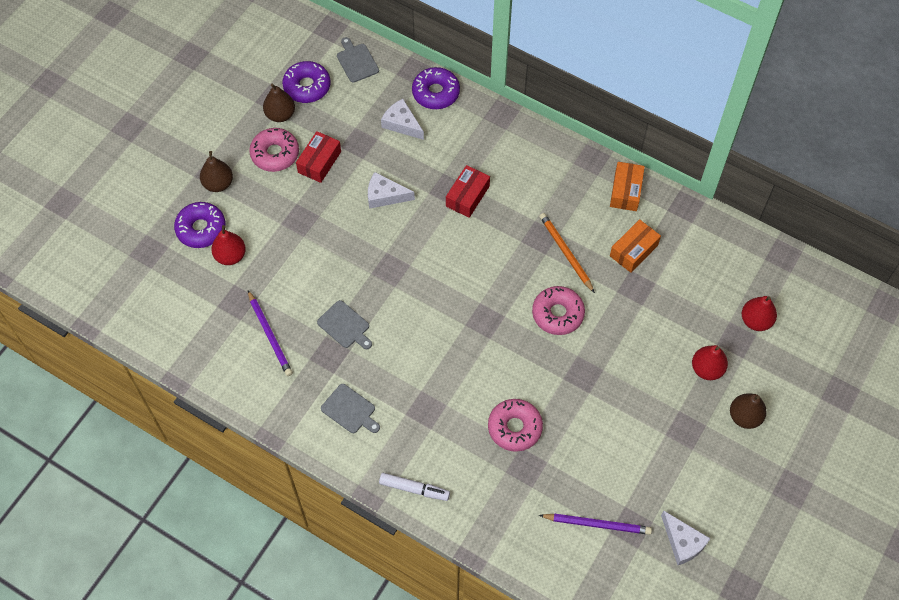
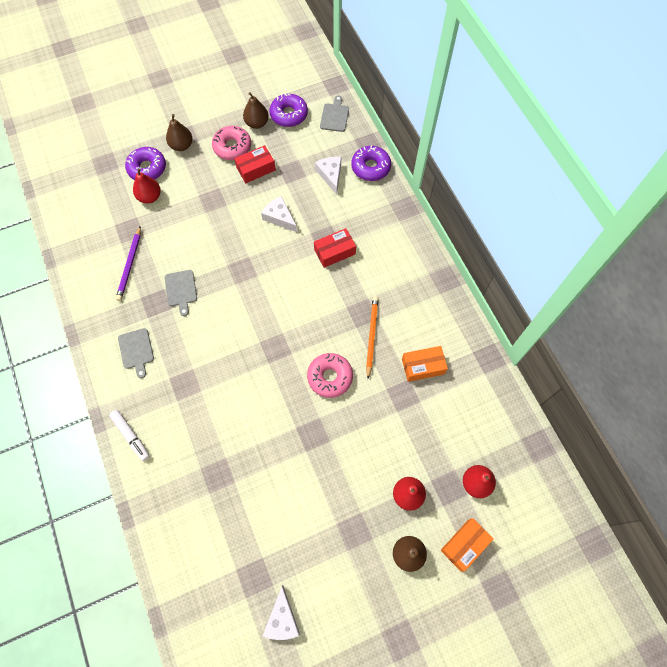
camera: 35 degrees right, 5 degrees up
(514, 428) = (233, 440): pink donut -> none
(597, 524) = (232, 556): purple pencil -> none
(626, 191) = (452, 318): orange box -> orange box (464, 545)

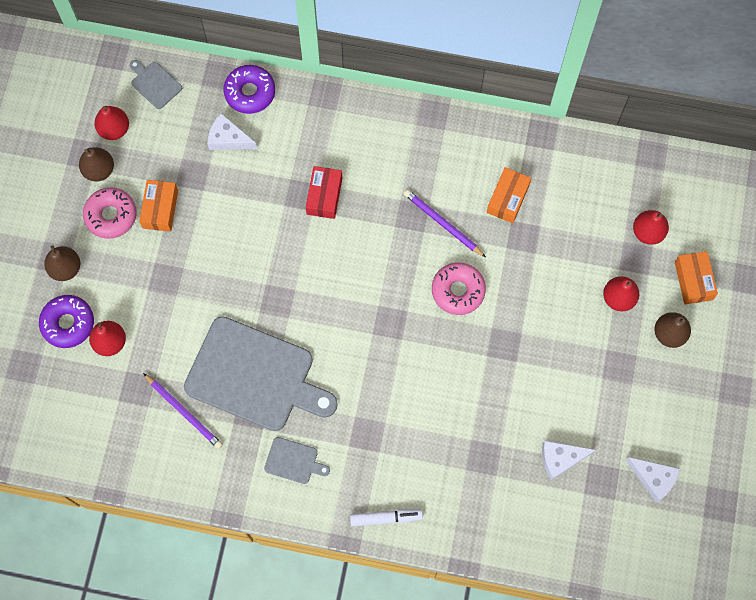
camera: 55 degrees left, 5 degrees up
(181, 290) = (255, 376): grey cutting board -> grey cutting board, size x2.39
(256, 169) = (160, 209): red box -> orange box
(279, 217) = (241, 223): white cheese -> white cheese (561, 459)
(289, 114) = (114, 129): purple donut -> red pear
(371, 336) = (443, 224): orange pencil -> purple pencil

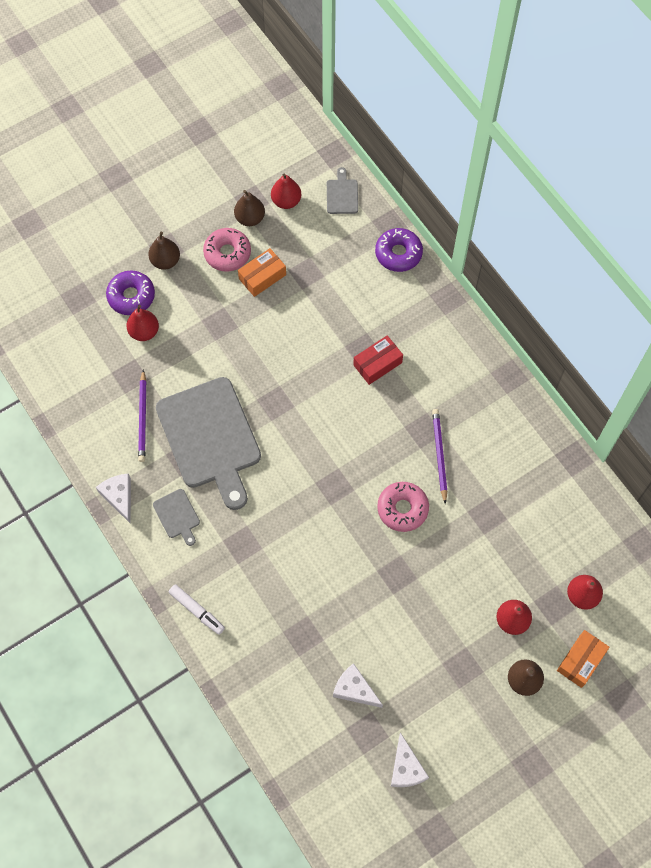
camera: 45 degrees right, 5 degrees down
(228, 138) = (353, 270): white cheese -> white cheese (119, 496)
(508, 199) = (503, 480): orange box -> none

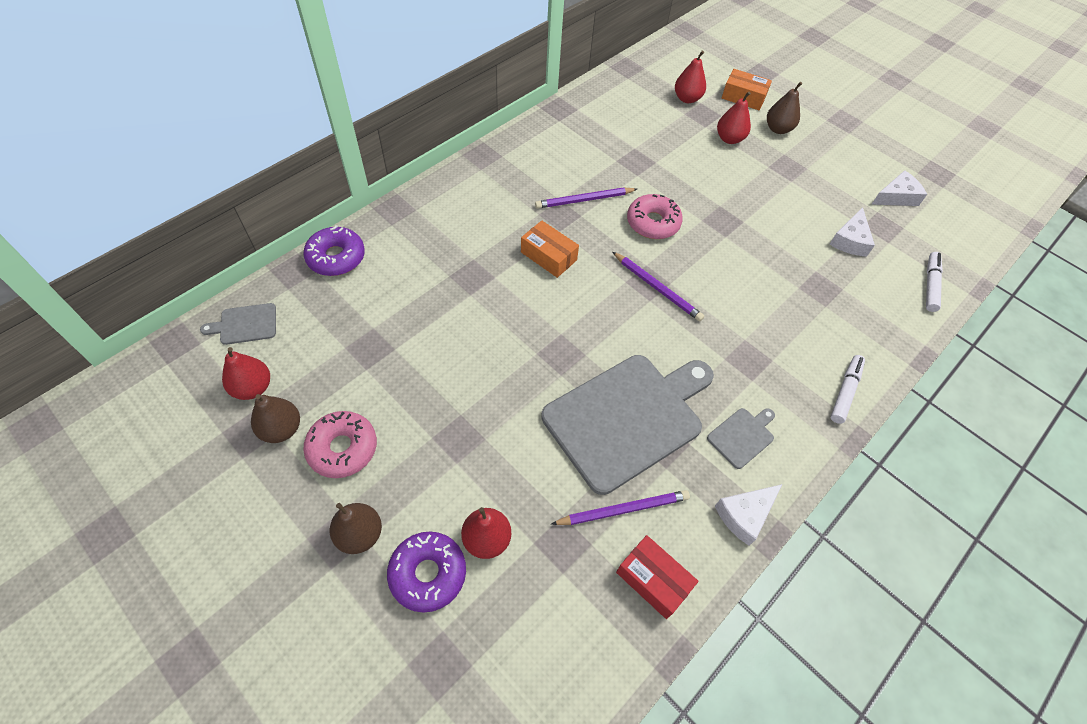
camera: 105 degrees left, 10 degrees down
(262, 277) = (379, 397): orange box -> orange box (548, 256)
(289, 743) = (930, 285): none -> white marker
(327, 492) = (657, 288): none -> purple pencil
(377, 364) = (488, 261): red box -> red box (653, 580)

